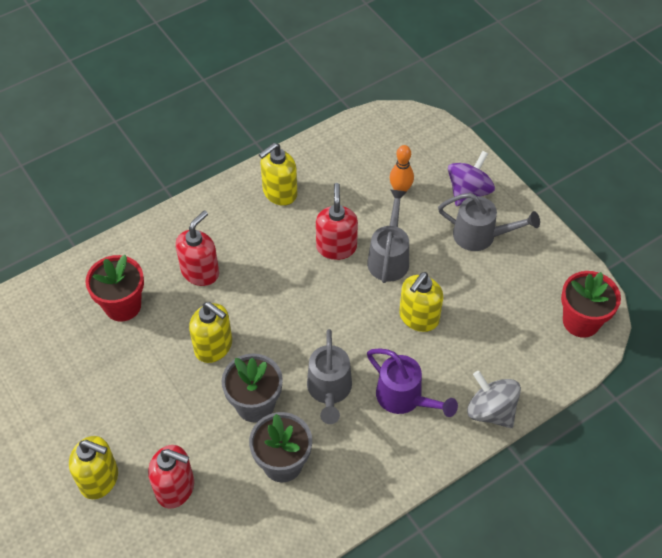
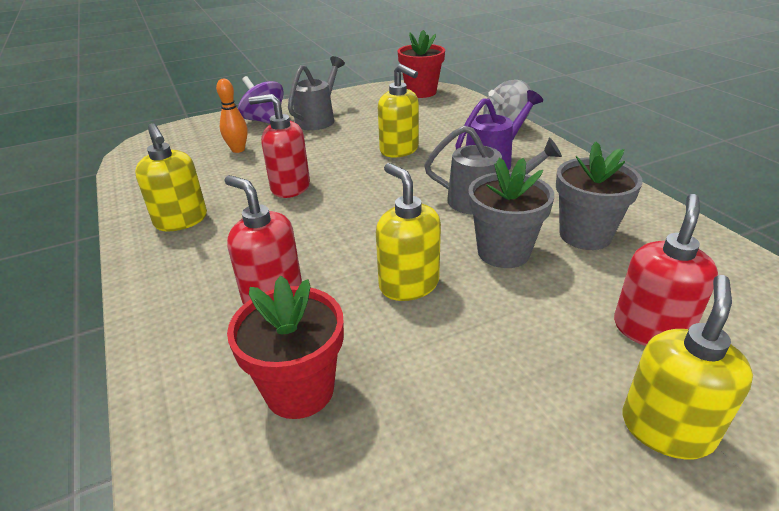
camera: 80 degrees left, 20 degrees down
(214, 347) = (408, 284): yellow soap dispenser -> yellow soap dispenser turned 75 degrees counterclockwise
(389, 257) = (320, 160): grey watering can -> none

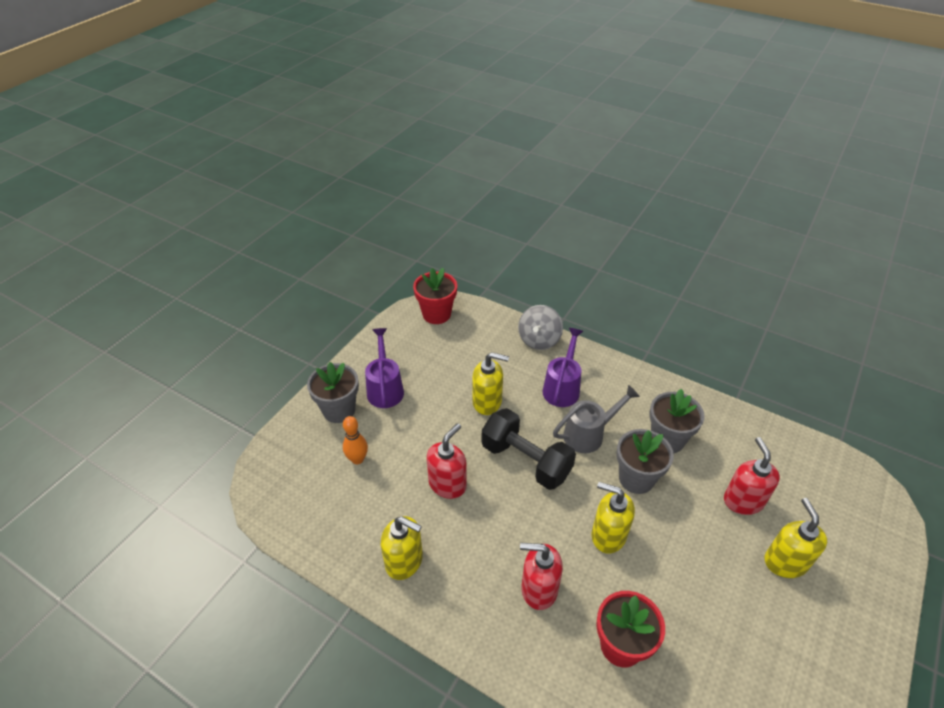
camera: 35 degrees left, 10 degrees up
(265, 121) = (339, 410): purple spinning top -> grey flower pot
(290, 187) = (447, 484): red soap dispenser -> red soap dispenser turned 150 degrees clockwise
(318, 119) = (385, 388): grey watering can -> purple watering can
(387, 197) = (526, 461): none -> black dumbbell

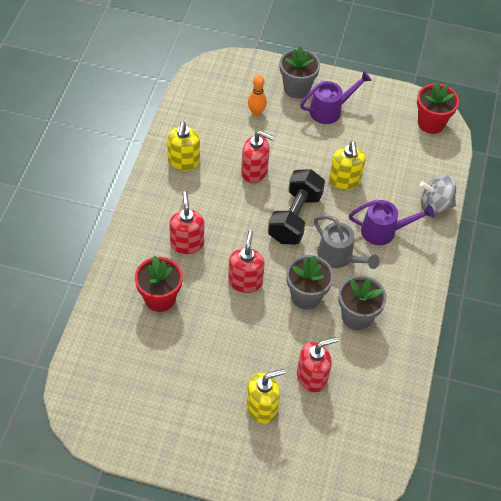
camera: 70 degrees right, 10 degrees up
(608, 535) = (245, 281): yellow soap dispenser -> red soap dispenser

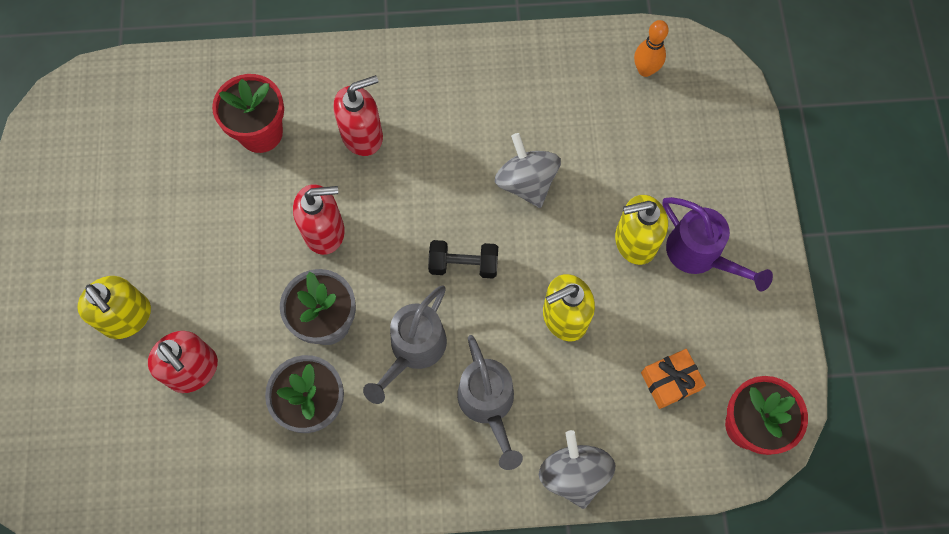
camera: 75 degrees right, 15 degrees up
(183, 161) = (504, 82): yellow soap dispenser -> yellow soap dispenser (635, 241)
(254, 172) = (526, 182): red soap dispenser -> grey spinning top
(256, 112) = (643, 149): orange bowling pin -> orange bowling pin (645, 70)
(295, 217) = (463, 265): black dumbbell -> black dumbbell, size x0.57
(296, 88) = (721, 191): grey flower pot -> none
(384, 231) = (488, 405): purple watering can -> grey watering can
(397, 147) = (670, 381): none -> orange gift

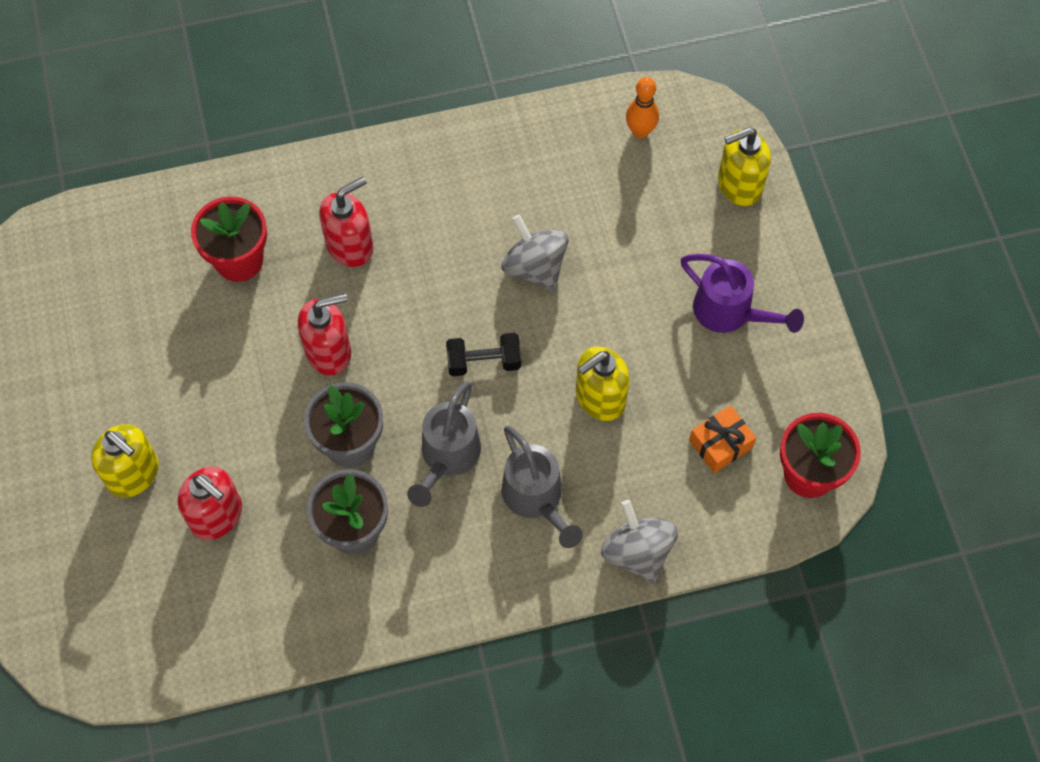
camera: 10 degrees left, 5 degrees down
(635, 241) = (660, 309): yellow soap dispenser -> yellow soap dispenser (739, 185)

